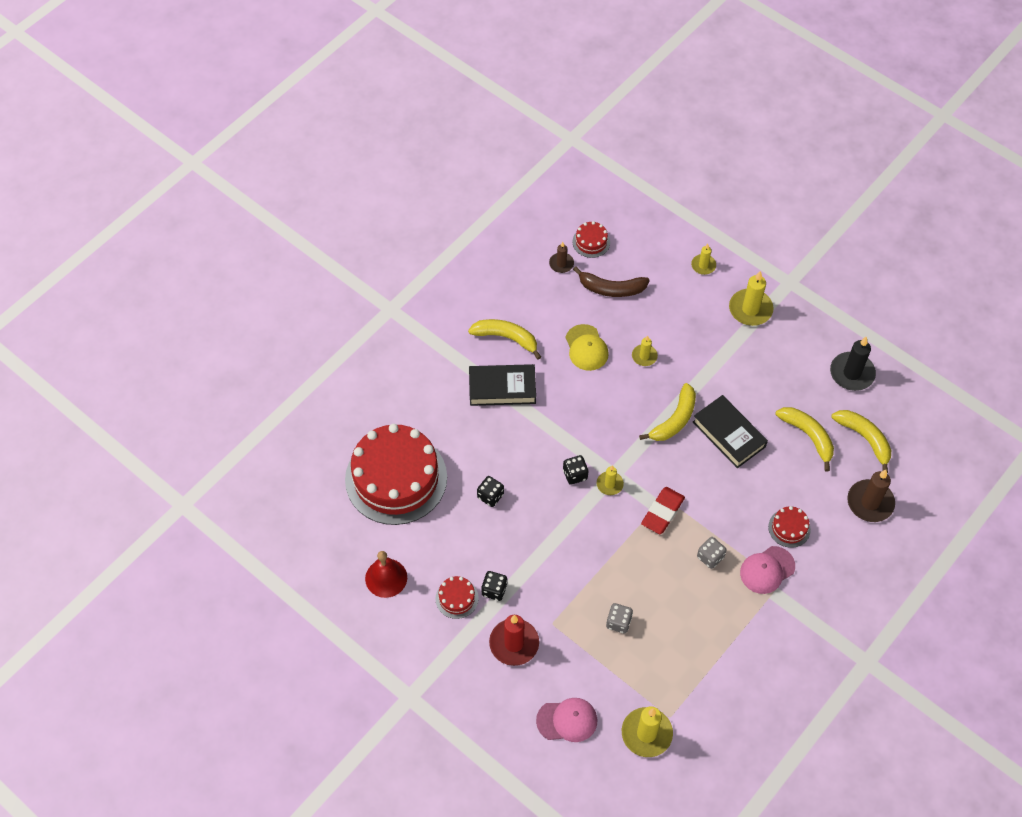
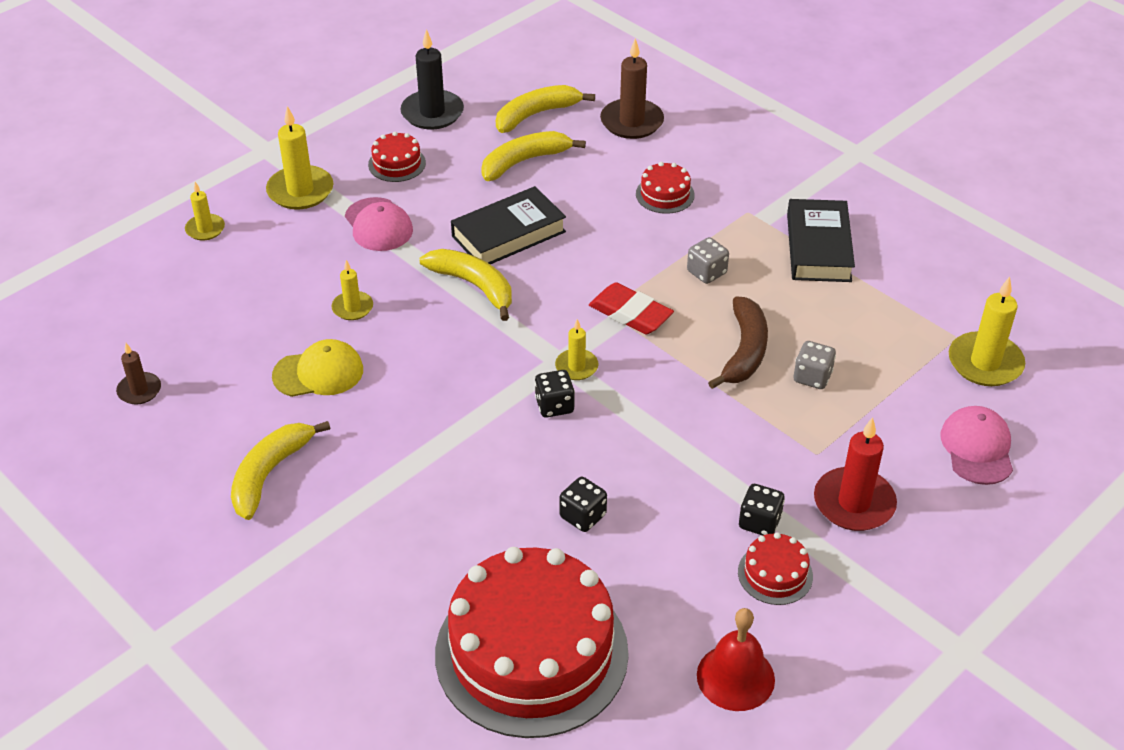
camera: 85 degrees left, 15 degrees down
(502, 388) = (371, 486): black book -> black book (818, 247)
(591, 242) = (109, 350): red cake -> red cake (397, 163)
(611, 288) = (212, 334): brown banana -> brown banana (744, 351)
(767, 570) = (728, 221): pink cap -> pink cap (378, 225)

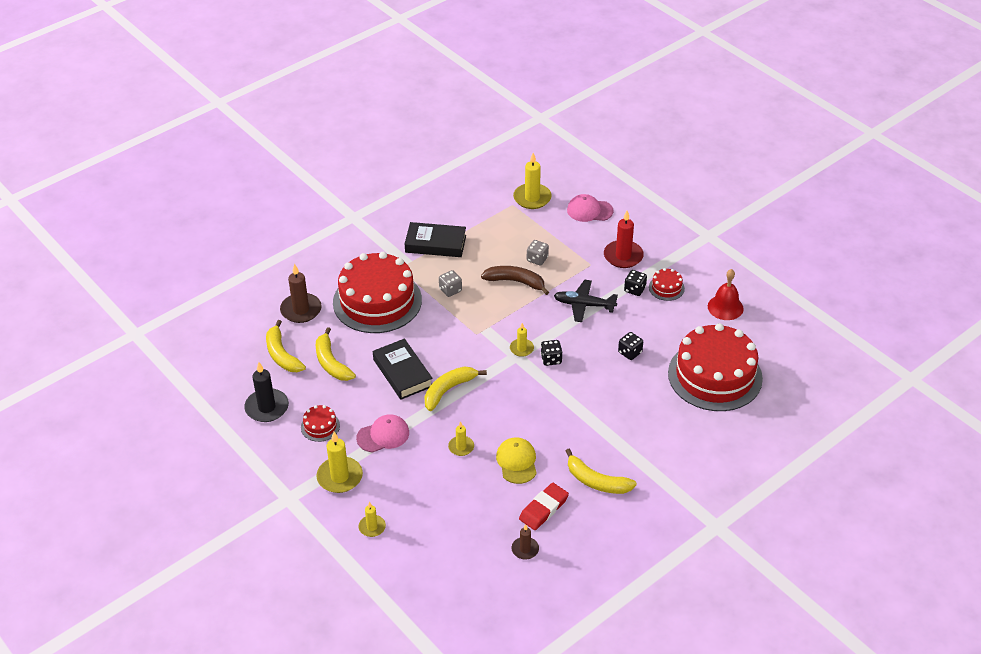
camera: 85 degrees left, 0 degrees up
(630, 313) = (481, 324): red eraser -> red eraser (543, 509)
(665, 194) = (377, 301): red cake -> red cake, size x2.47
(701, 446) = (584, 305): none -> black plane

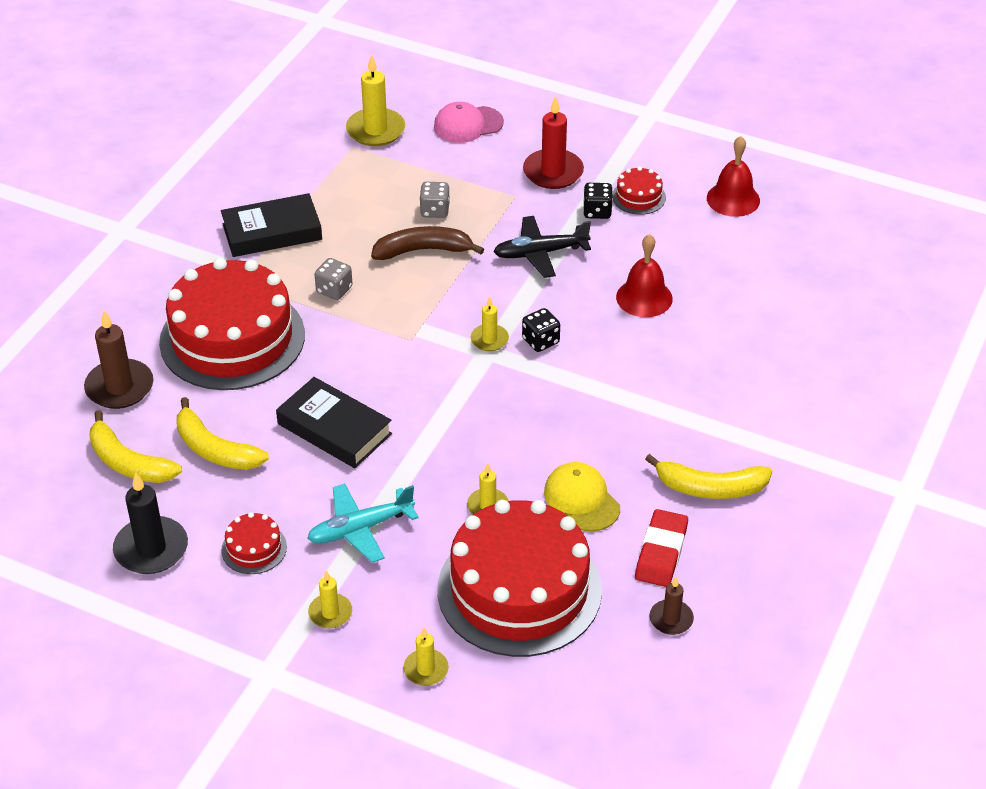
camera: 25 degrees left, 0 degrees up
(340, 477) = (330, 613): yellow candle -> yellow candle, size x0.57
(383, 435) = (360, 529): pink cap -> turquoise plane
(448, 390) = (419, 431): yellow banana -> none
(630, 352) = (644, 297): black dice -> red bell
(715, 375) = (777, 292): red cake -> red cake (519, 589)

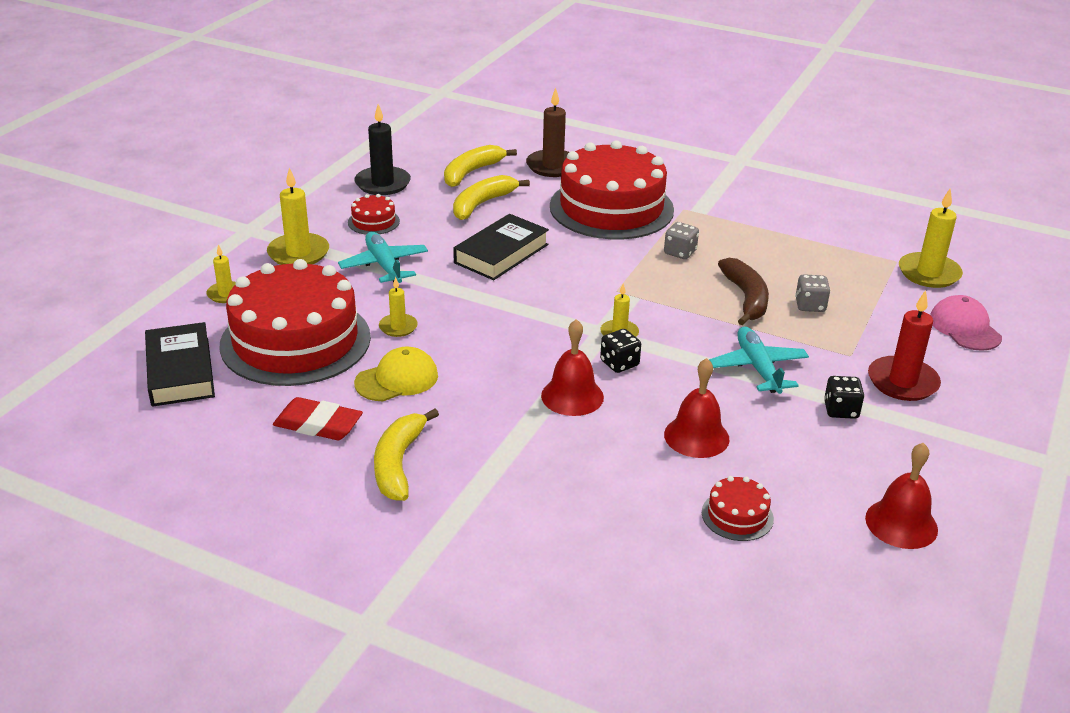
camera: 90 degrees right, 10 degrees down
(272, 232) = (754, 222): black book -> black book (181, 371)
(330, 613) = (298, 253): yellow candle -> yellow candle, size x1.74
(540, 253) = (758, 368): black plane -> turquoise plane
(595, 373) = (572, 396): none -> red bell
(638, 197) = (879, 443): red cake -> red cake (737, 515)
(671, 619) = (233, 425): brown candle -> none

